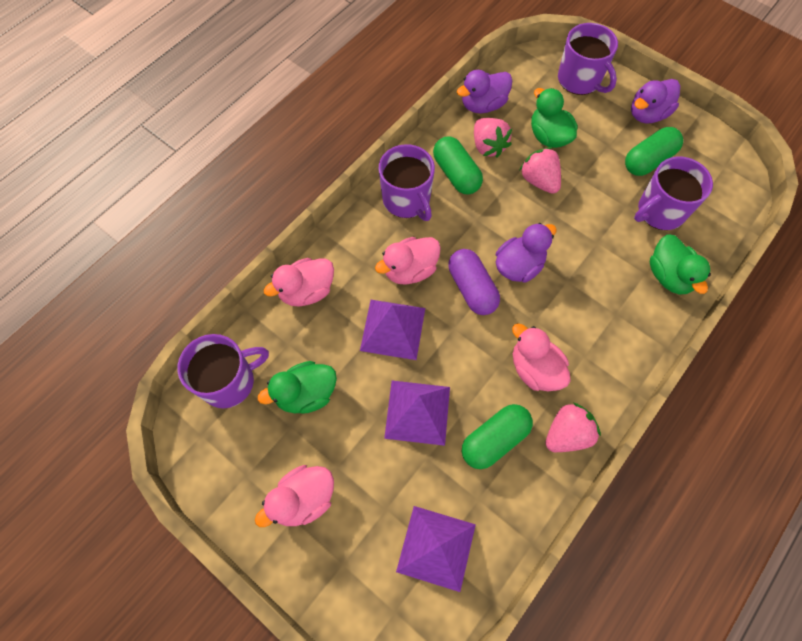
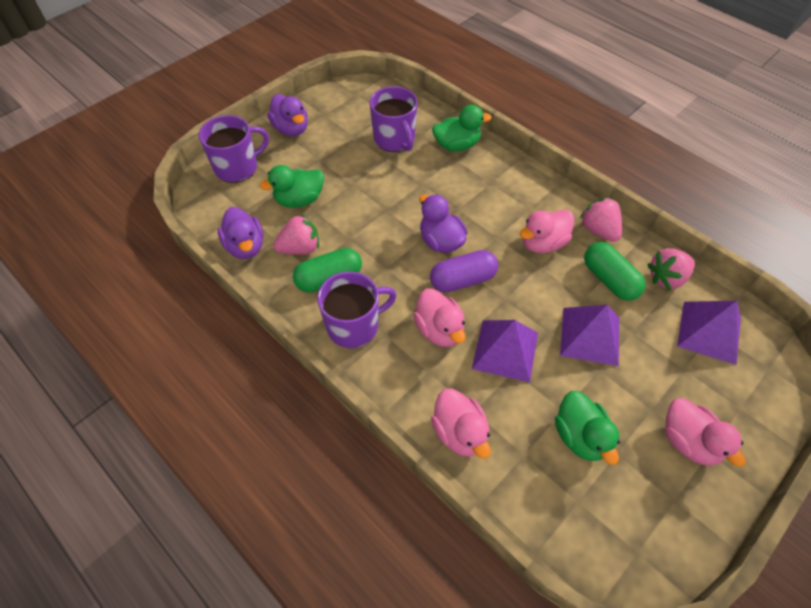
camera: 85 degrees left, 10 degrees down
(229, 381) = (571, 521): purple mug -> none
(539, 181) = (349, 214): pink strawberry -> pink strawberry (666, 278)
(648, 160) = (341, 137): green capsule -> none

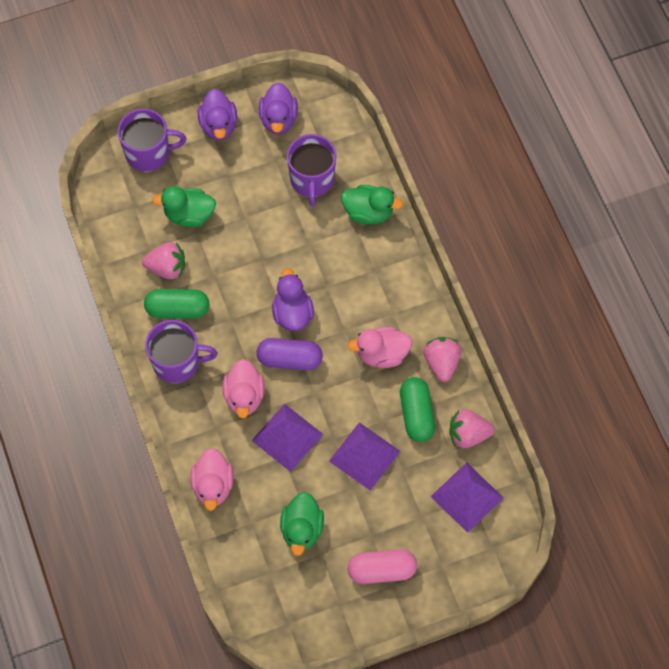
camera: 25 degrees right, 10 degrees up
(245, 246) = (121, 246): purple duck -> purple duck (278, 119)
(688, 441) = (381, 570): pink duck -> pink capsule

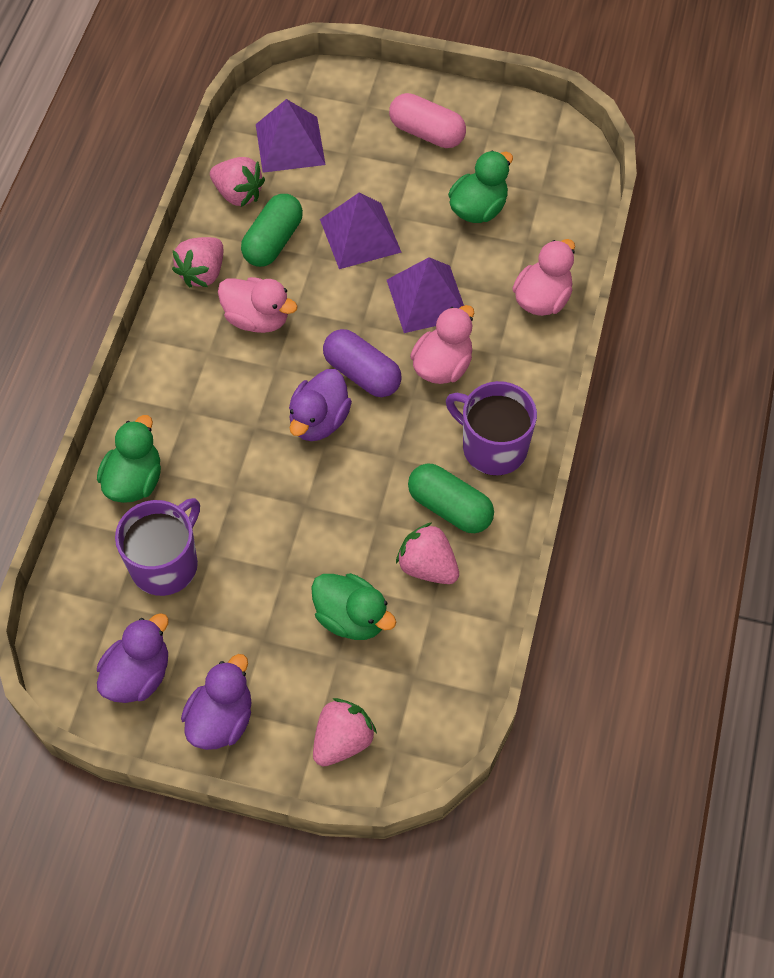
camera: 145 degrees left, 5 degrees down
(149, 153) = (342, 740): purple mug -> pink strawberry
(368, 212) = (134, 480): green duck -> green duck turned 60 degrees clockwise

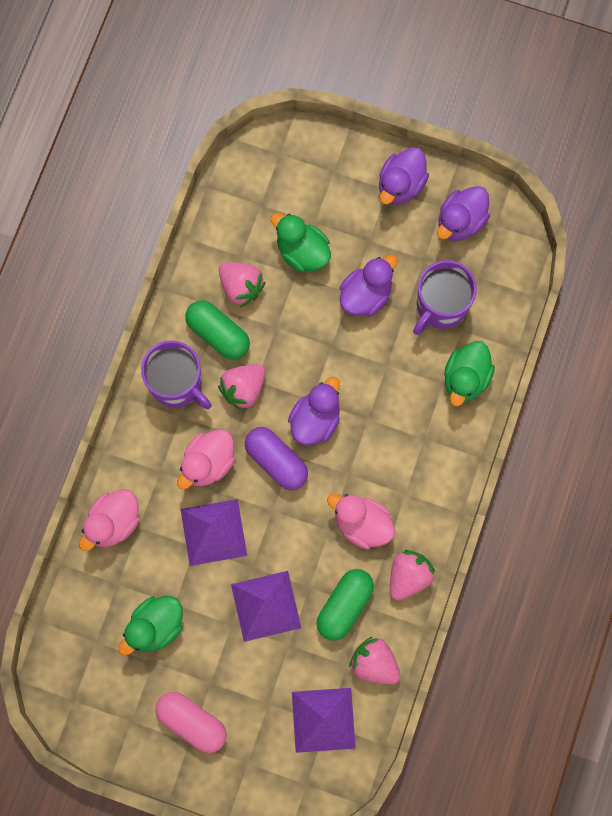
camera: 175 degrees left, 15 degrees up
(264, 569) = (366, 295): none -> purple duck
(342, 740) = (315, 163): pink strawberry -> pink strawberry (243, 389)

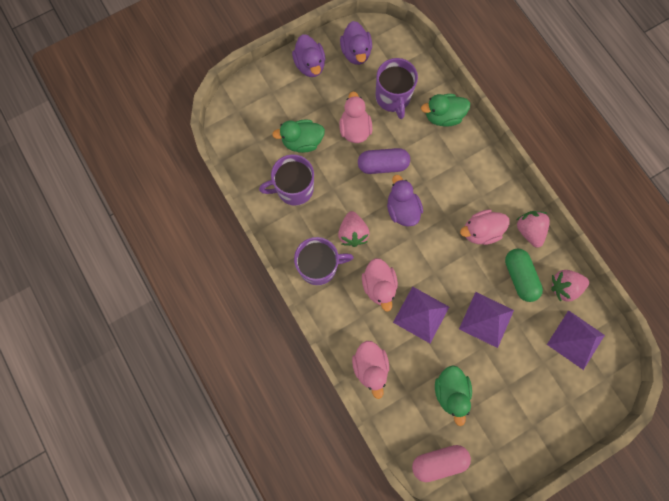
camera: 50 degrees left, 0 degrees up
(192, 722) = (522, 415): pink capsule -> pink capsule (438, 461)
(218, 334) = (310, 222): green capsule -> none
(241, 287) = (294, 188): pink strawberry -> purple mug
(276, 461) = (408, 248): purple capsule -> purple capsule (382, 165)
(366, 295) = (354, 129): purple duck -> pink duck
(466, 378) = (443, 116): green duck -> green duck turned 105 degrees clockwise

